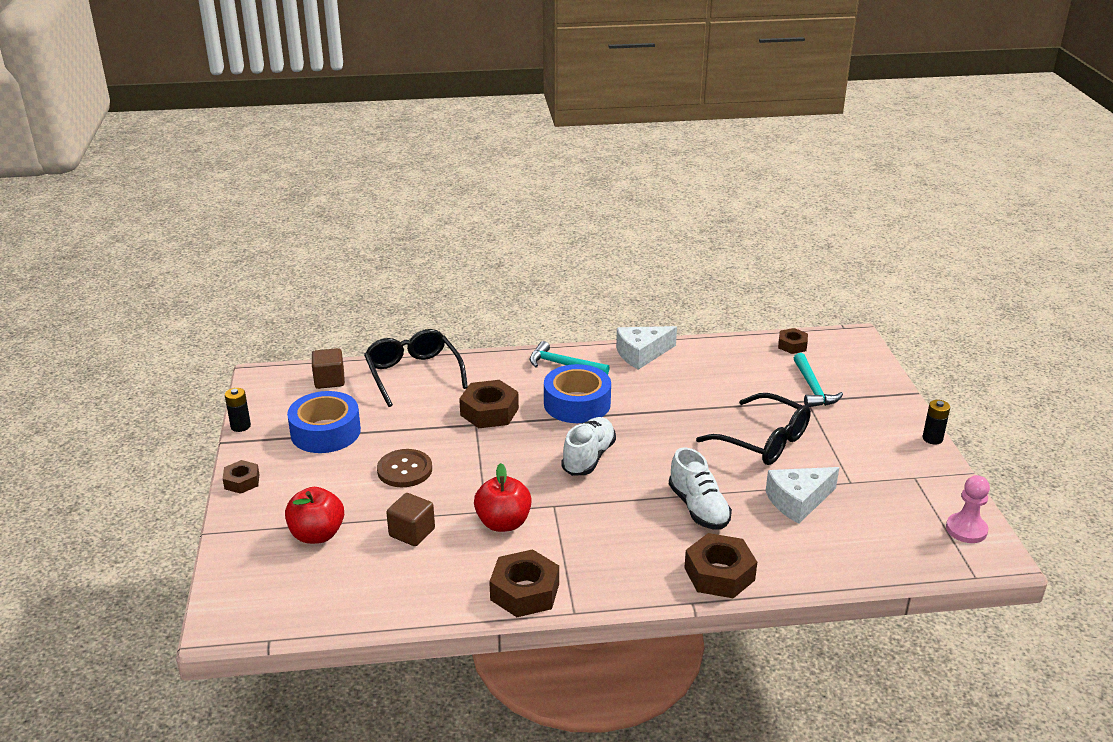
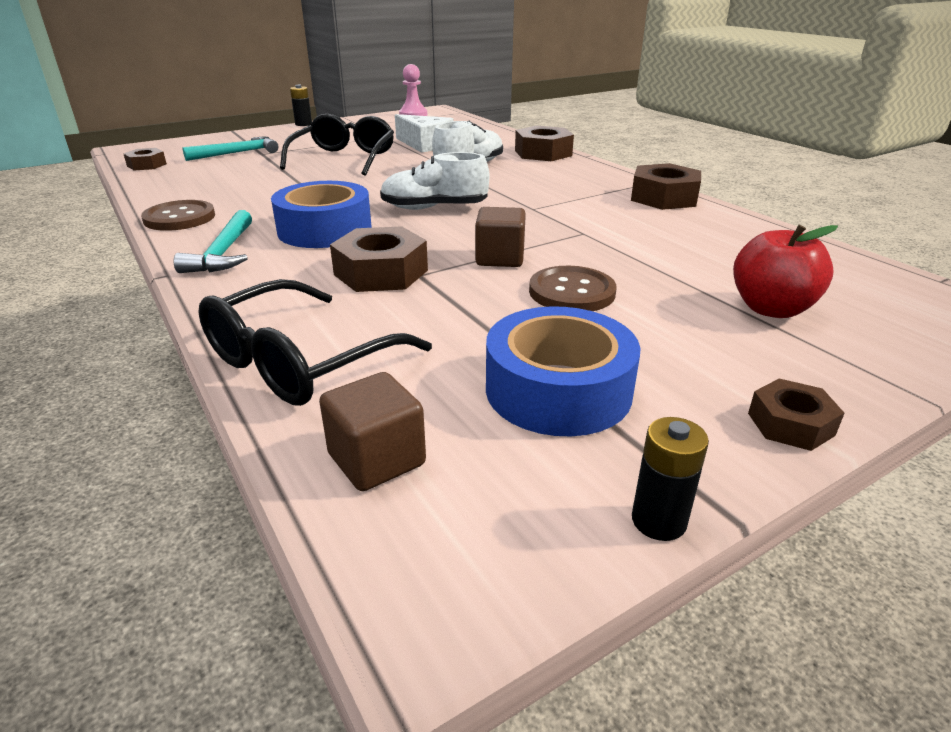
camera: 115 degrees left, 0 degrees up
(412, 532) = (672, 257): brown cube -> brown cube (500, 258)
(503, 523) = (590, 221): red apple -> none
(641, 354) = (179, 218): white cheese -> brown button

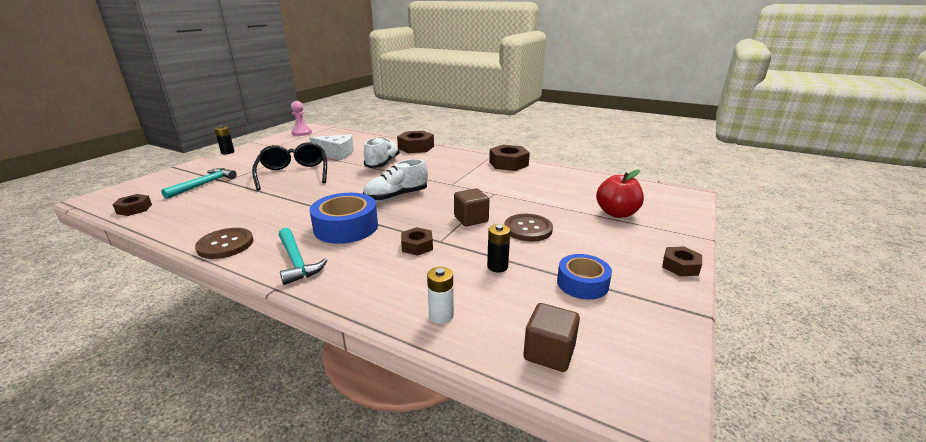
camera: 30 degrees left, 5 degrees down
(300, 362) = (441, 315): black glasses -> white battery
(381, 272) = (417, 246): brown nut -> brown nut, size x0.59
(558, 390) = (582, 283): blue tape -> blue tape, size x0.65
(658, 521) = (686, 329): black battery -> black battery (497, 266)

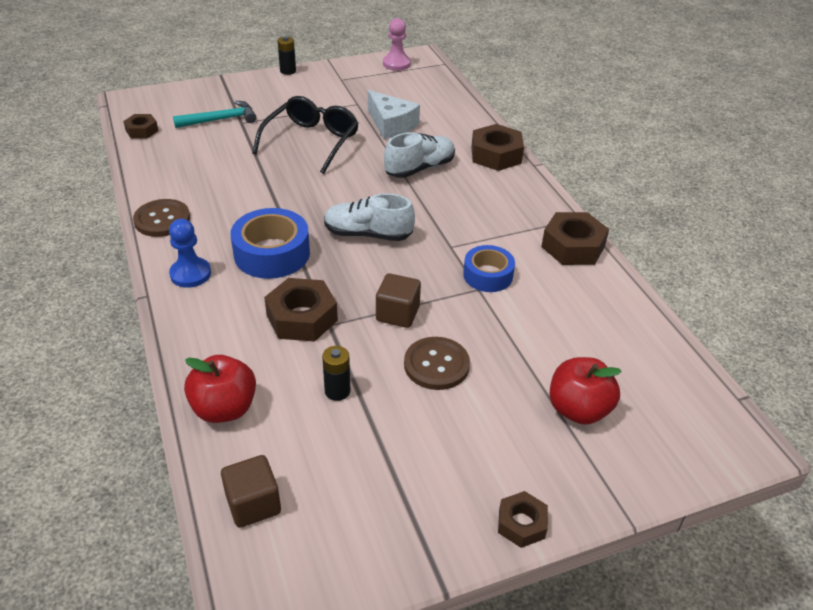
camera: 40 degrees right, 15 degrees up
(297, 261) = (190, 274): turquoise hammer -> blue pawn
(417, 246) = (302, 318): brown nut -> brown nut, size x1.69
(441, 315) = (224, 408): white battery -> red apple
(582, 283) = (384, 465): blue tape -> blue tape (488, 275)

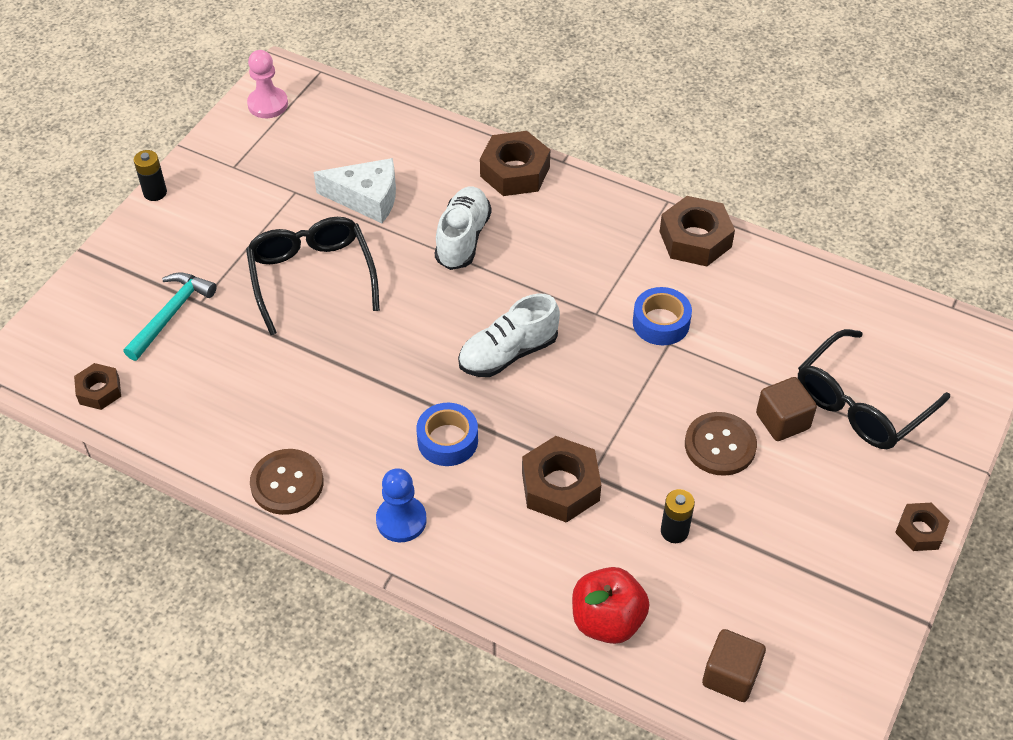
camera: 40 degrees left, 10 degrees up
(272, 253) = (447, 440): blue tape -> blue tape, size x0.65
(397, 314) = (634, 419): brown cube -> brown cube (782, 421)
(578, 409) = (861, 403): red apple -> black glasses

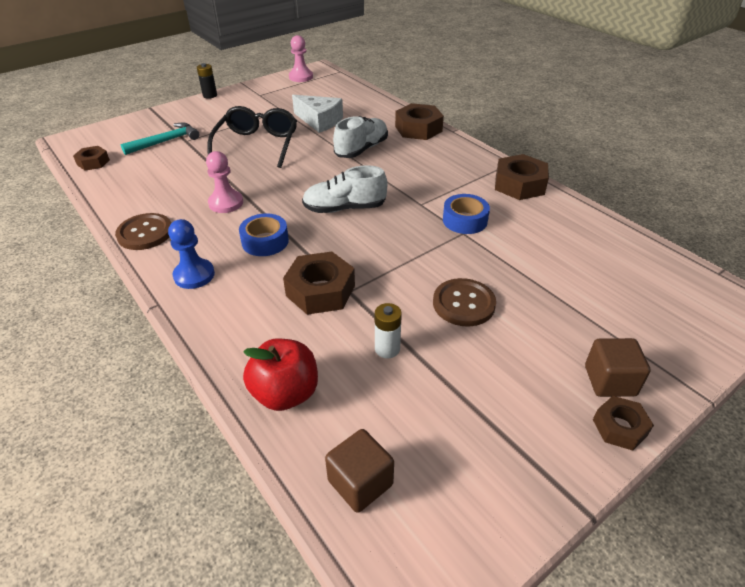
camera: 25 degrees right, 10 degrees down
(351, 398) = (226, 203): none -> pink pawn
(674, 531) = (387, 349): black battery -> white battery
(782, 421) = (526, 304): brown cube -> brown cube (609, 381)
(861, 403) = (604, 312): black glasses -> none

